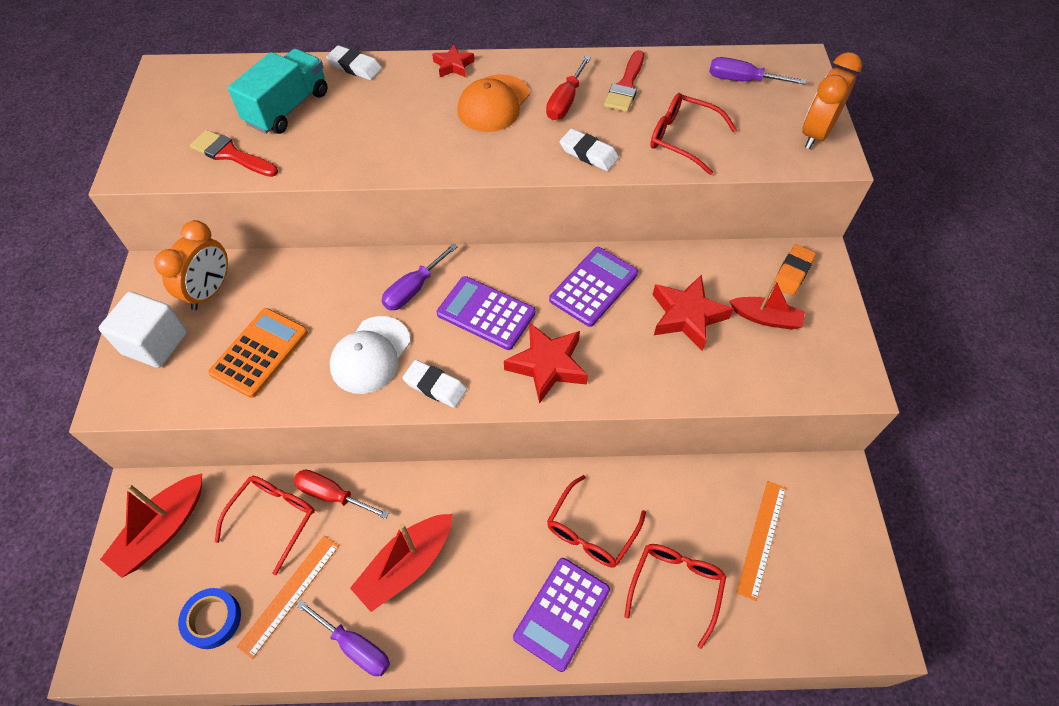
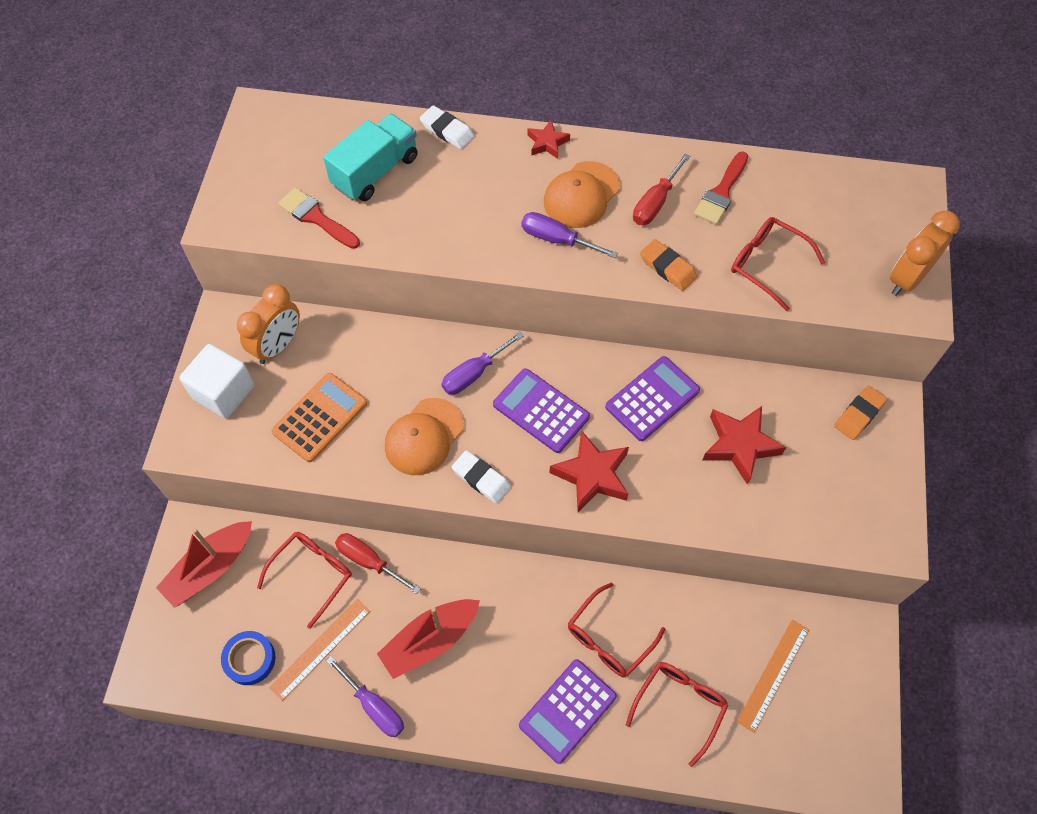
camera: 10 degrees right, 5 degrees up
(370, 355) = (424, 437): white cap -> orange cap
(588, 153) = (668, 268): white eraser -> orange eraser
(742, 80) = (845, 203): purple screwdriver -> purple screwdriver (557, 239)
(766, 318) = (819, 460): red boat -> none

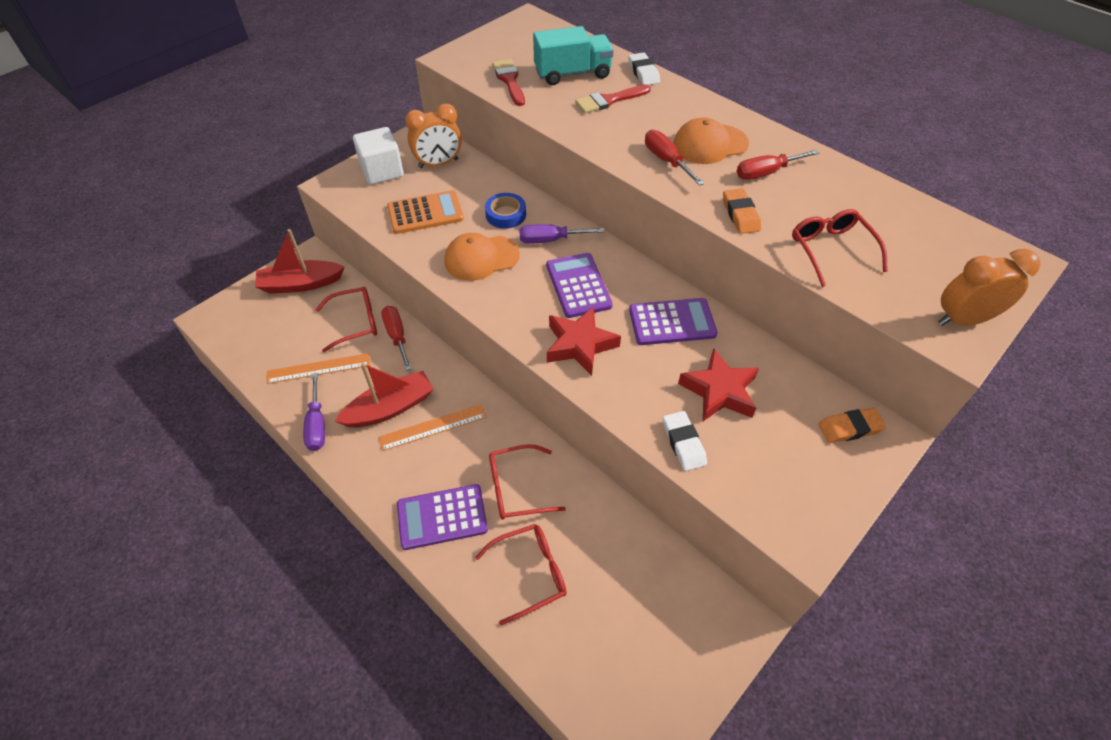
camera: 35 degrees right, 10 degrees down
(250, 659) = (272, 347): blue tape -> blue tape (505, 214)
(430, 641) = (390, 408): red boat -> red boat turned 150 degrees clockwise
(481, 478) = (496, 303): white eraser -> white eraser (683, 443)
(547, 143) = (711, 106): red star -> none
(557, 239) = (666, 160): purple screwdriver -> red screwdriver
(721, 192) = (829, 189): red brush -> red brush (609, 100)
(773, 674) = (628, 604): orange ruler -> orange ruler (433, 427)

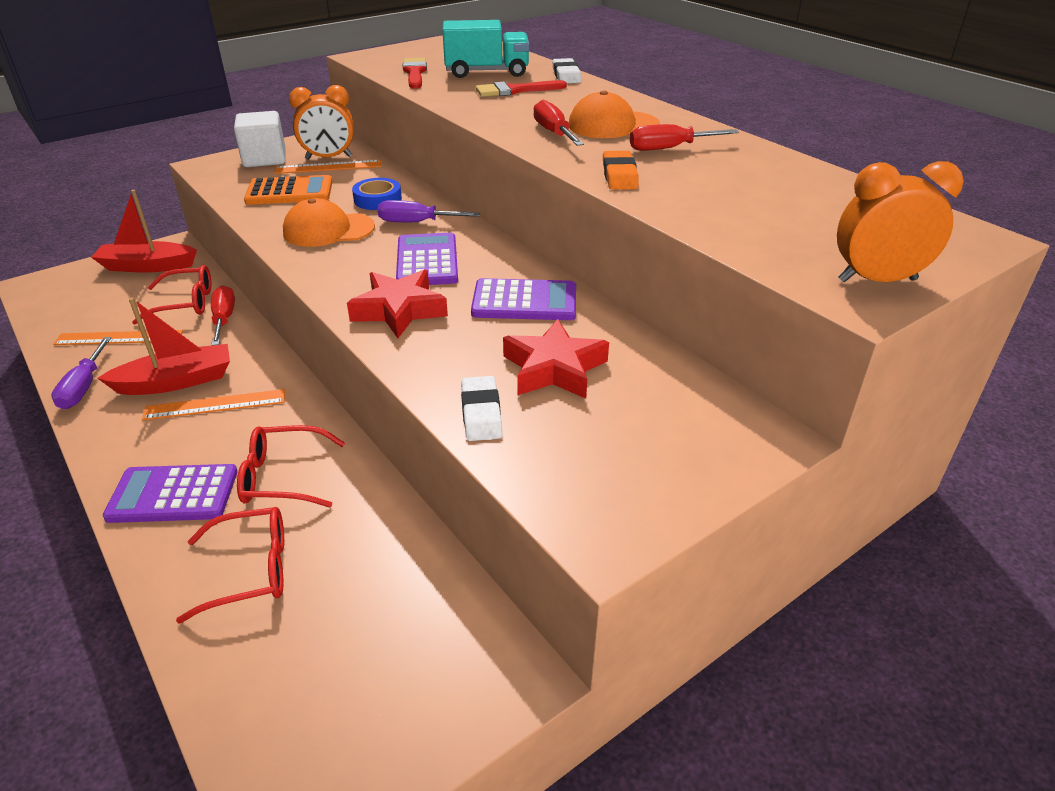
camera: 10 degrees right, 15 degrees down
(444, 176) = (328, 167): none -> orange ruler
(831, 250) = (720, 210): red glasses -> none
(850, 428) = (718, 423): orange eraser -> none

